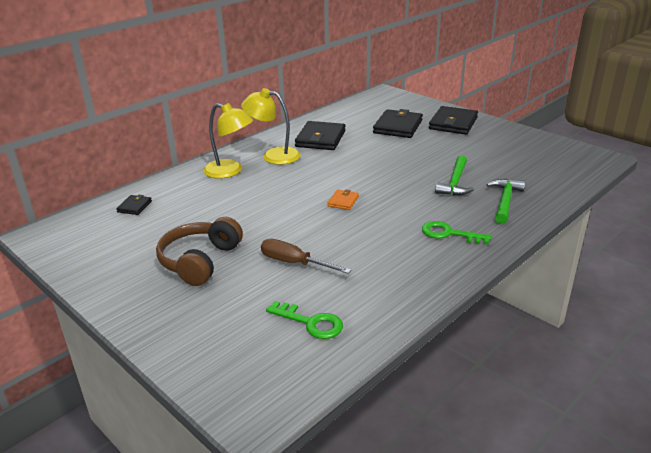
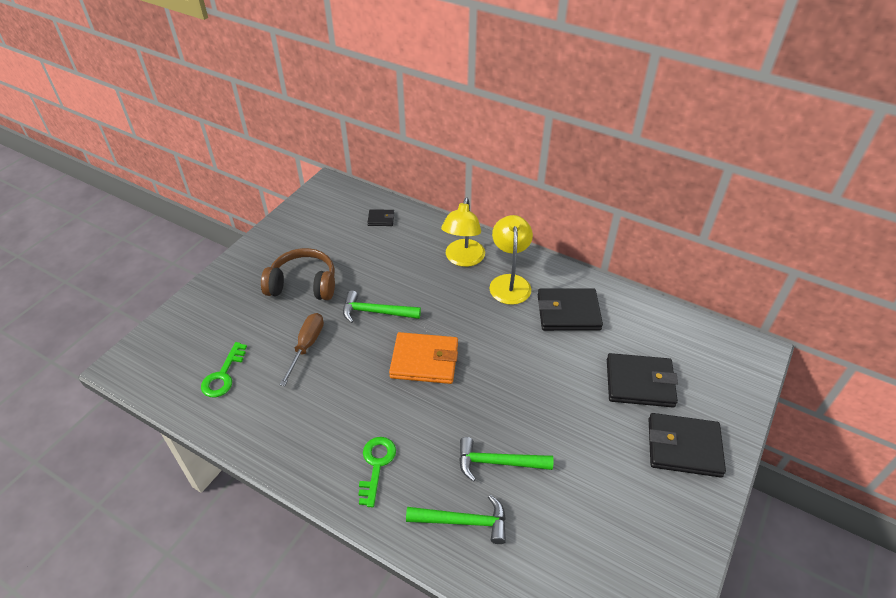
camera: 75 degrees right, 15 degrees up
(270, 220) = (376, 312): none -> green hammer
(343, 201) = (424, 361): orange wallet -> orange wallet, size x2.04

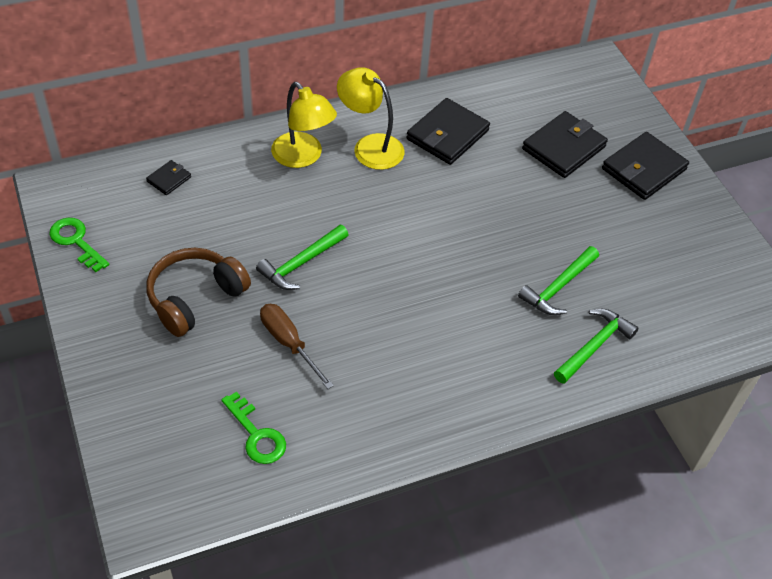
camera: 55 degrees left, 5 degrees up
(376, 465) = (486, 371): green key -> green key (76, 241)
(424, 361) = (401, 266): orange wallet -> none

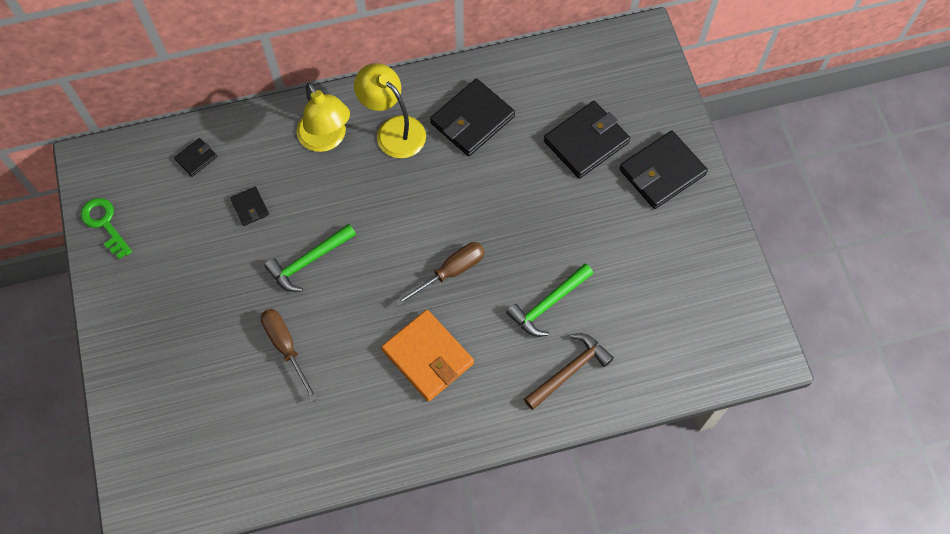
camera: 10 degrees right, 15 degrees up
(195, 298) = (206, 293): brown headphones -> none
(231, 219) = (250, 207): none -> black wallet
(257, 435) = (245, 439): green key -> none
(443, 343) = (428, 357): none -> orange wallet
(452, 265) = (450, 272): none -> brown screwdriver
(594, 346) = (569, 371): green hammer -> brown hammer

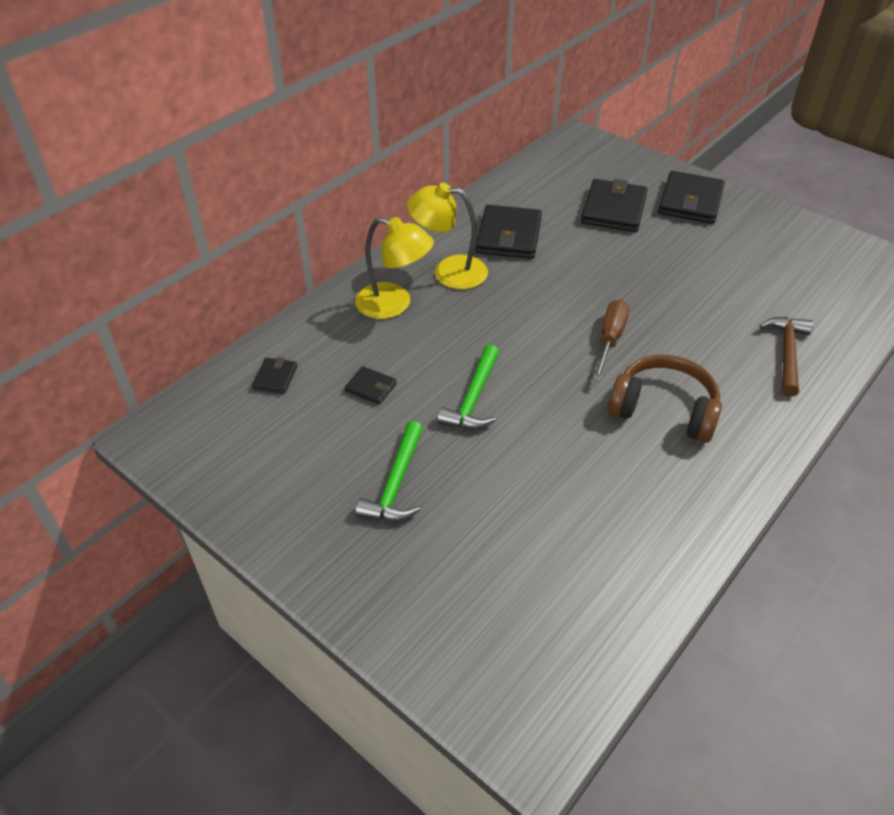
camera: 35 degrees left, 20 degrees down
(104, 224) = (220, 480): green key -> none
(286, 347) = (526, 477): brown screwdriver -> none
(428, 357) = (664, 409): orange wallet -> brown headphones
(548, 304) = (713, 319): green hammer -> green hammer (396, 483)

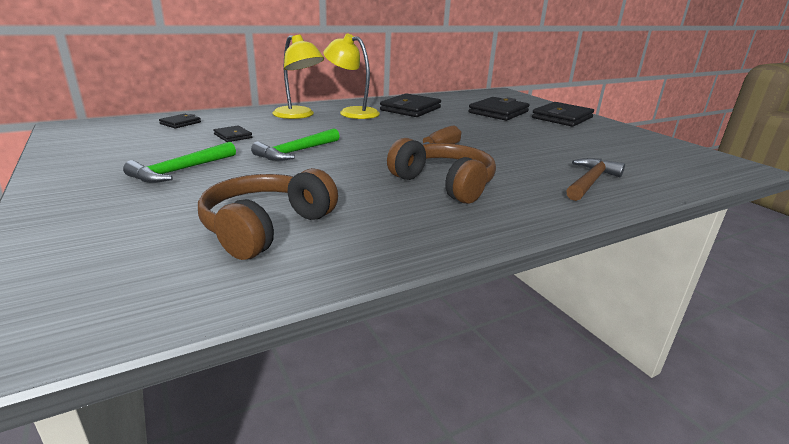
camera: 20 degrees right, 20 degrees down
(571, 546) = (266, 227): none -> brown headphones

